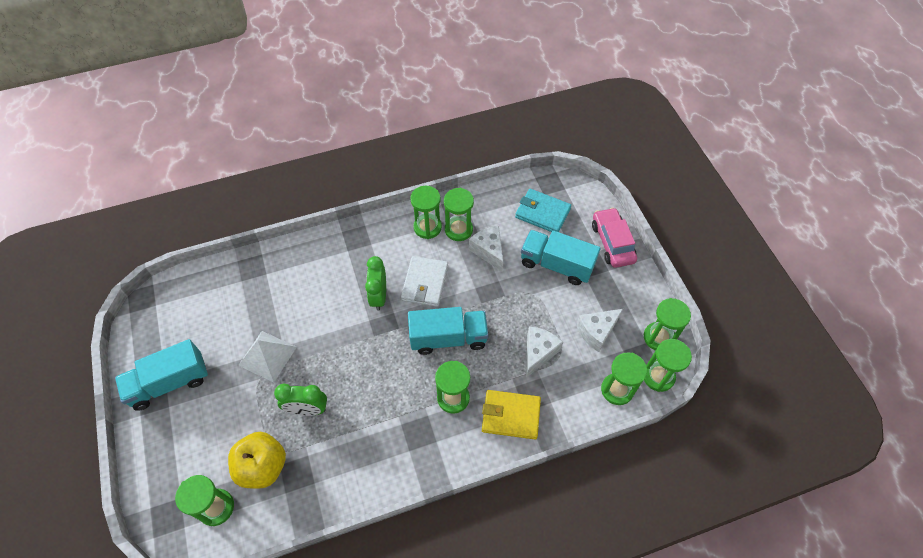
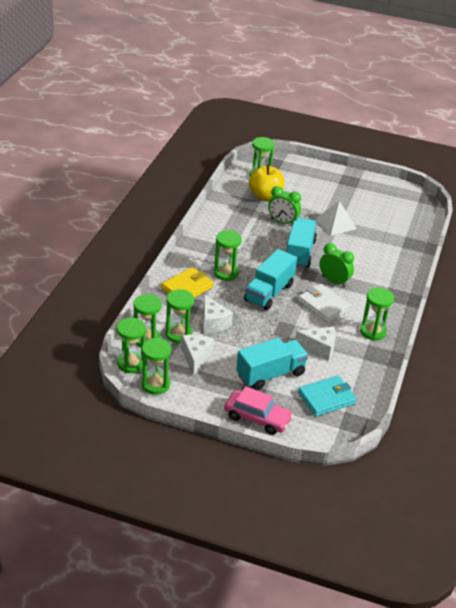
camera: 125 degrees right, 20 degrees down
(169, 383) = (354, 188): turquoise truck -> turquoise truck (299, 253)
(307, 409) = (282, 222): green clock -> green clock turned 105 degrees counterclockwise
(458, 229) = (355, 345): green hourglass -> green hourglass (179, 334)

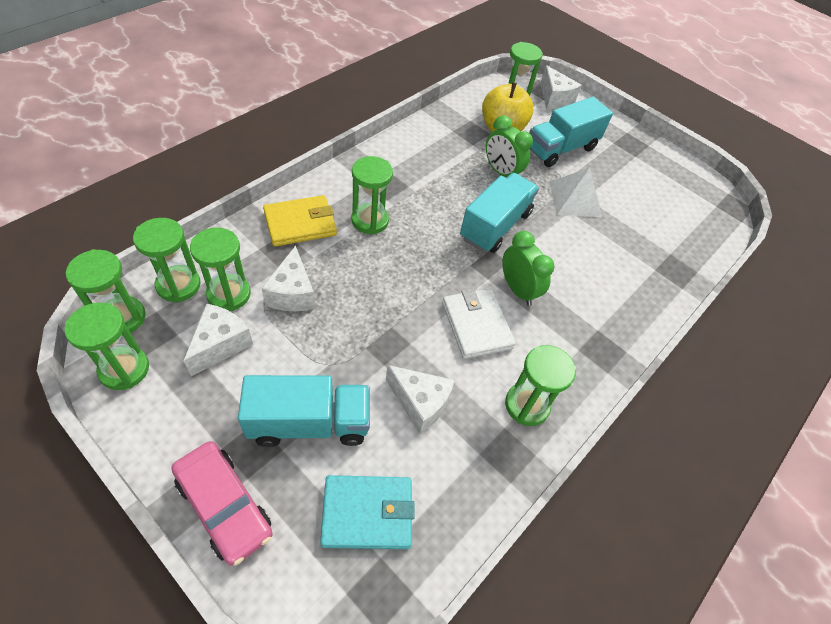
camera: 20 degrees right, 15 degrees up
(269, 293) = (409, 273): turquoise truck -> turquoise truck (561, 149)
(285, 166) = (554, 99): none -> white cheese

